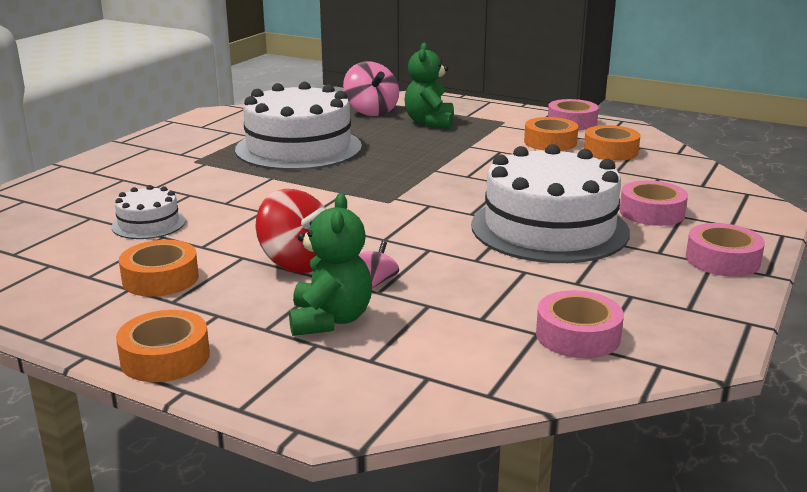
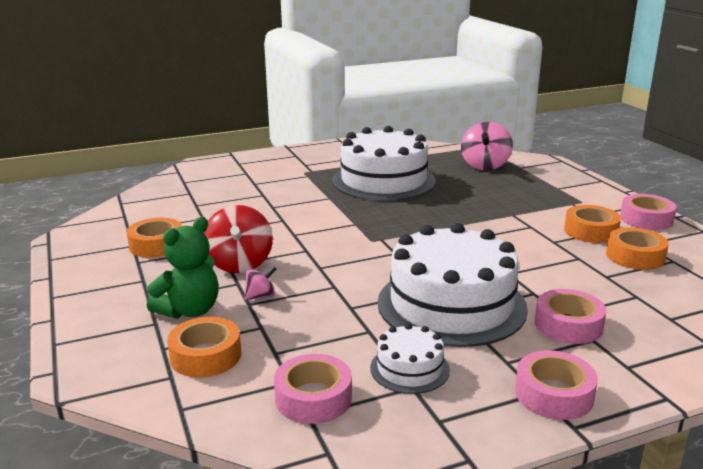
camera: 40 degrees right, 0 degrees up
(148, 224) = (209, 207): white cake -> white cake (409, 368)
(165, 357) = (77, 295): orange tape -> orange tape (206, 356)
(430, 123) = (515, 186): green teddy bear -> none

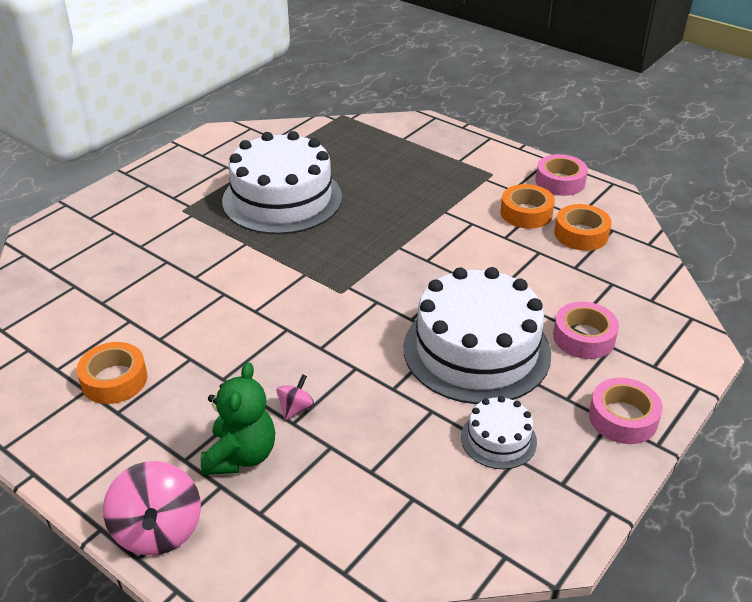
camera: 30 degrees left, 15 degrees up
(206, 356) = (310, 503): orange tape -> none
(239, 264) = (234, 373): red spinning top -> none
(313, 398) = (447, 507): pink tape -> none
(485, 165) = (367, 145): pink spinning top -> pink spinning top (158, 530)

